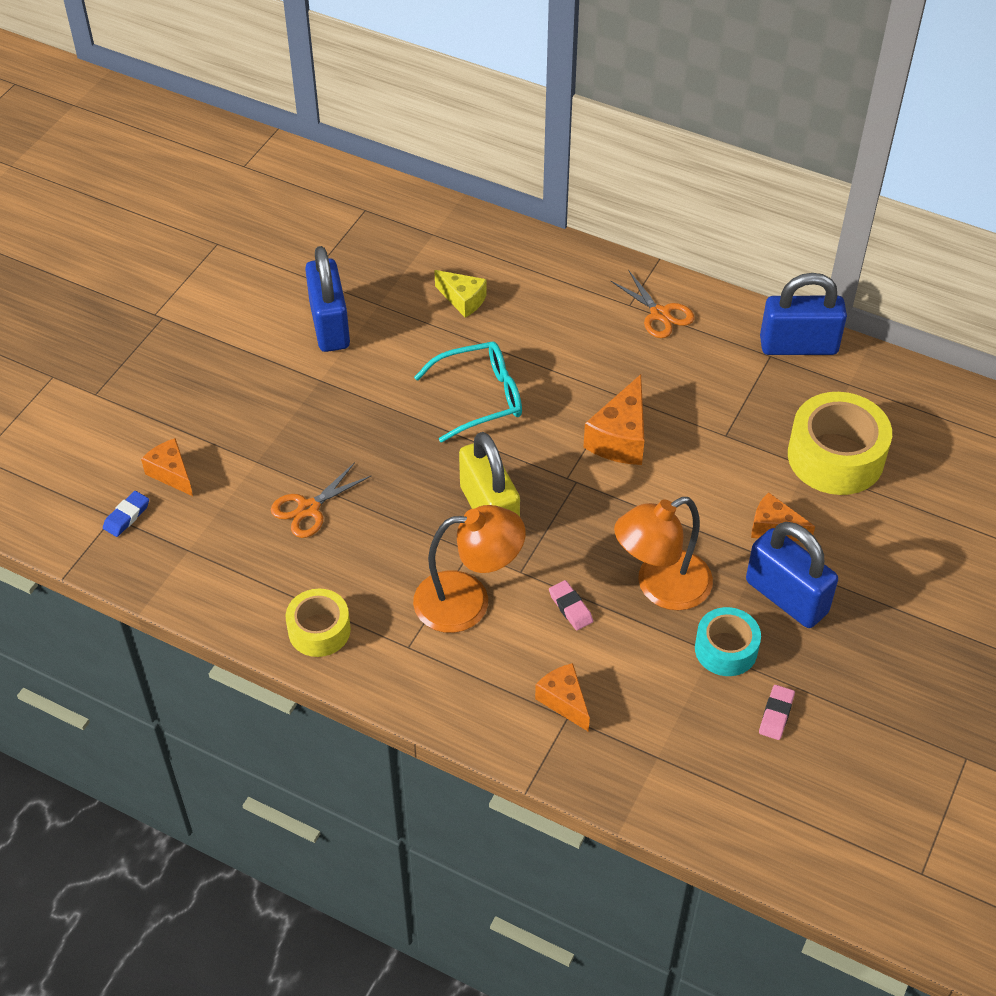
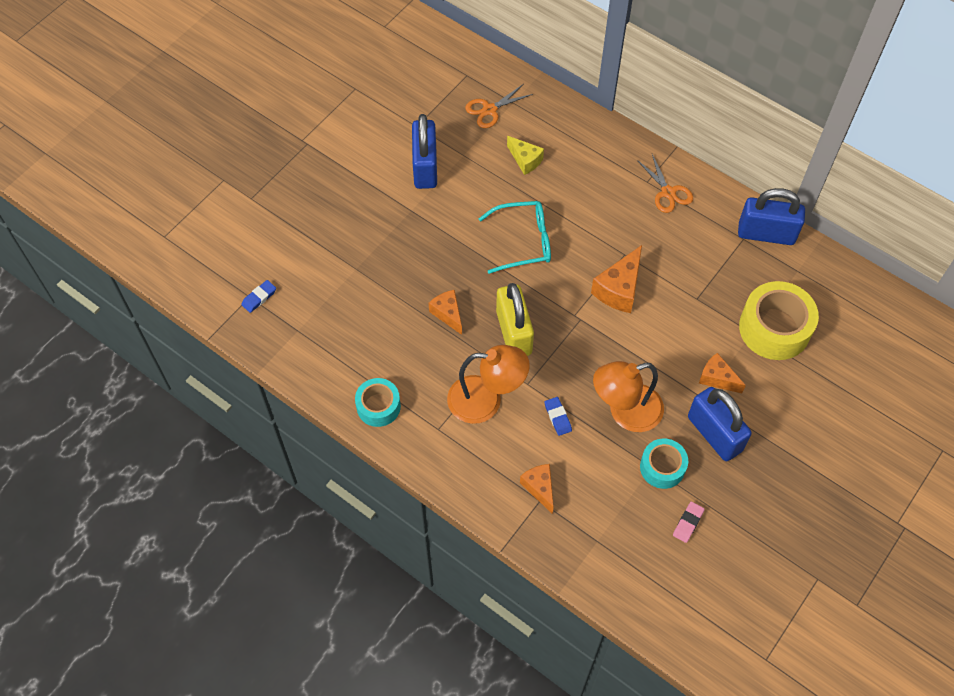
camera: 10 degrees right, 10 degrees up
(171, 473) = (295, 269): orange cheese -> orange cheese (448, 314)
(308, 508) = (386, 311): orange scissors -> orange scissors (489, 110)
(319, 630) = (378, 406): yellow tape -> turquoise tape
(570, 607) = (557, 417): pink eraser -> blue eraser

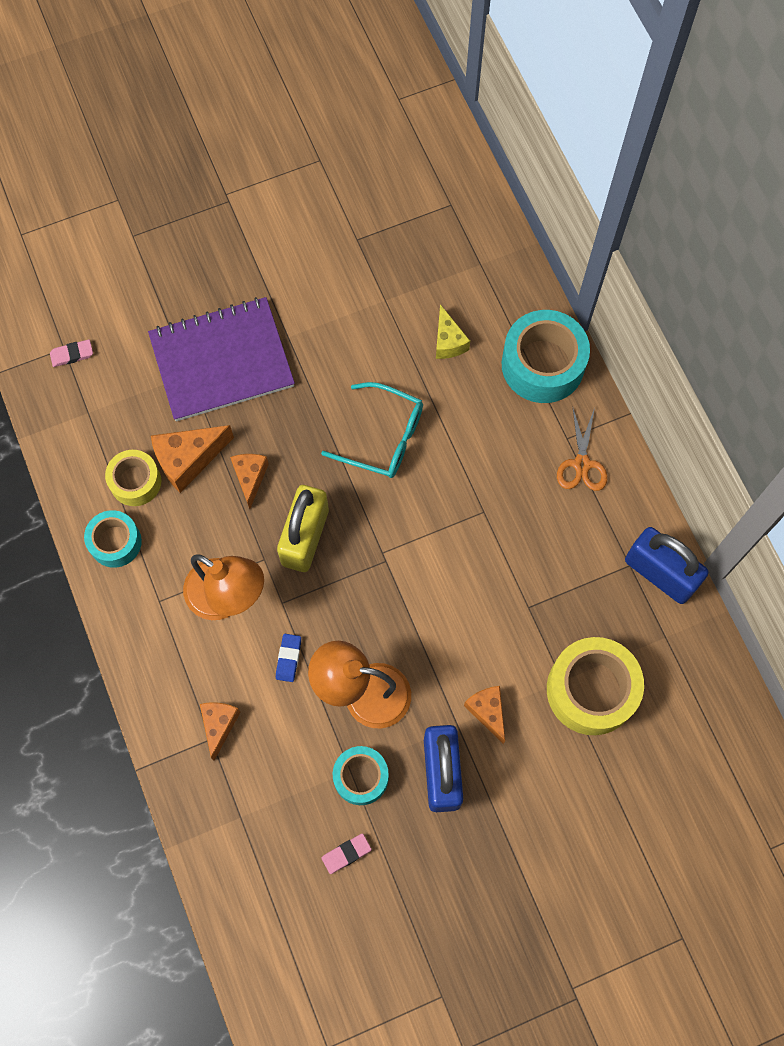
camera: 30 degrees right, 10 degrees up
(259, 298) = (72, 355): blue eraser -> pink eraser
(365, 358) = (135, 482): none -> yellow tape
(374, 248) = (222, 361): none -> purple notebook
(425, 167) = (335, 293): blue padlock -> none
(489, 110) = (448, 260): orange scissors -> none
(599, 144) = (542, 364): none -> turquoise tape
(619, 289) = (450, 549): orange cheese -> orange cheese (188, 460)

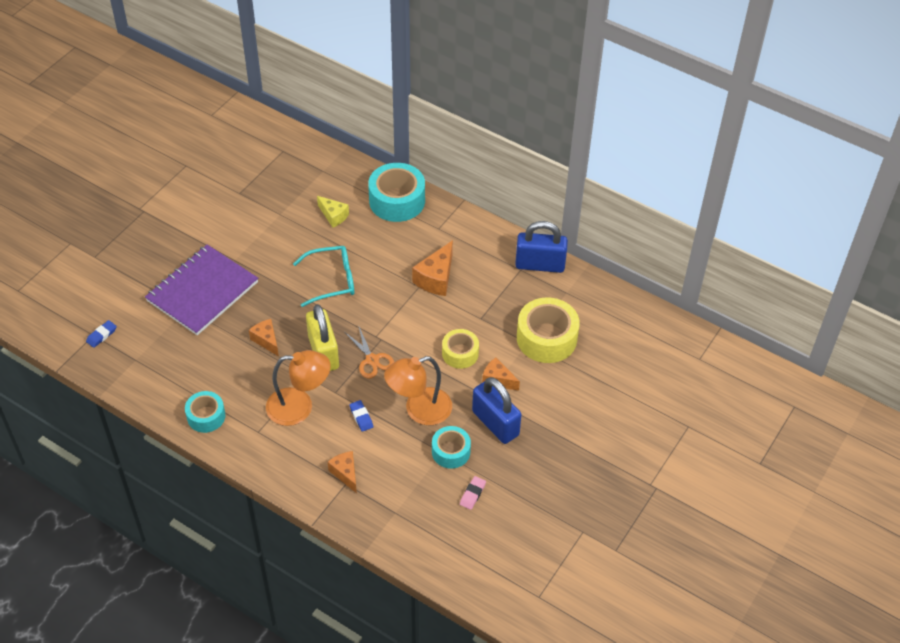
camera: 35 degrees left, 20 degrees down
(72, 355) = (101, 335): pink eraser -> blue eraser
(135, 482) = (195, 379): yellow tape -> yellow tape (460, 353)
(188, 460) = (220, 351): orange cheese -> orange cheese (436, 278)
(581, 464) = (456, 236): orange scissors -> orange scissors (372, 360)

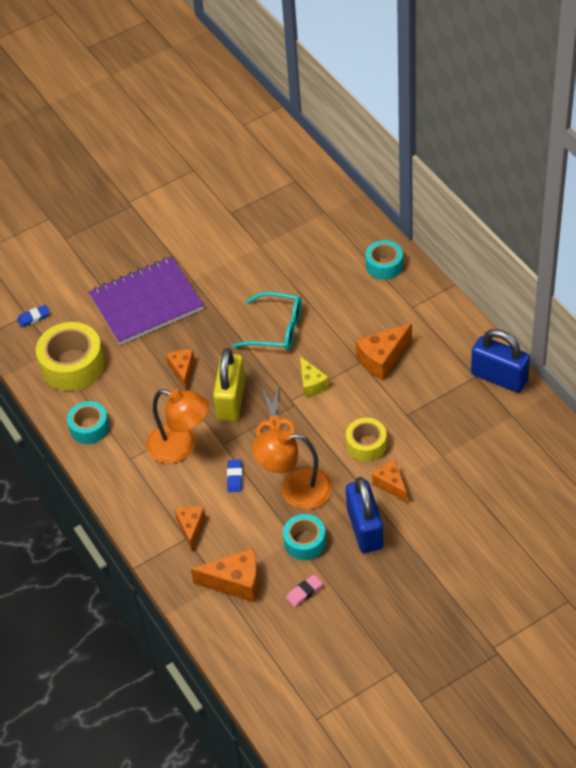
camera: 30 degrees right, 0 degrees up
(333, 216) = (311, 263): yellow cheese -> yellow cheese (311, 384)
(397, 201) = (384, 265): turquoise tape -> turquoise tape, size x0.60
(409, 506) = (235, 582): none -> orange cheese
(546, 338) = (465, 458): yellow tape -> yellow tape (72, 365)

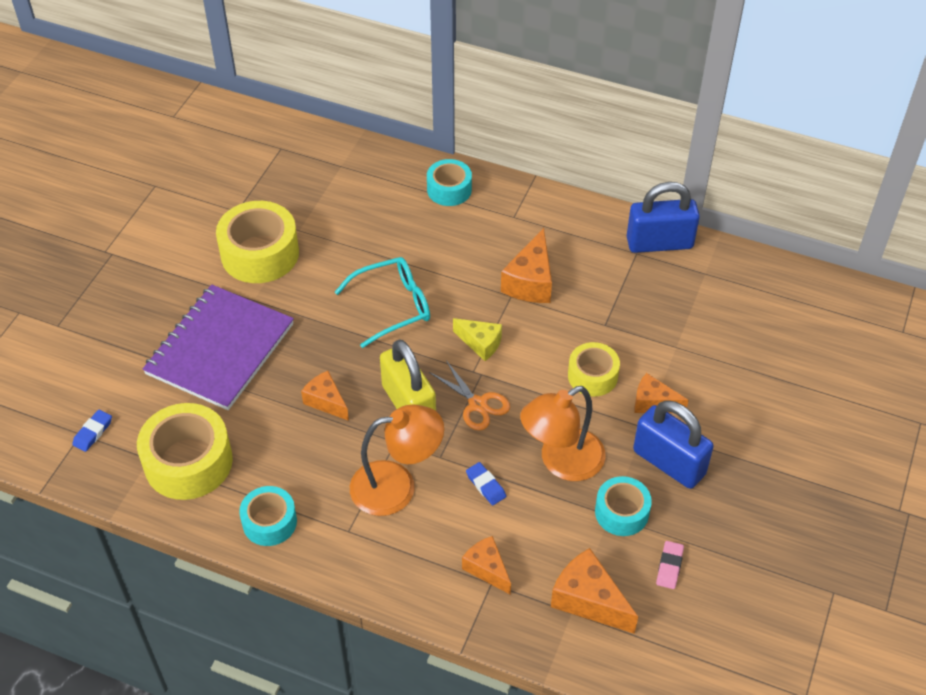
camera: 40 degrees left, 0 degrees up
(221, 250) = (260, 253): none -> yellow tape
(235, 582) = (588, 600): orange cheese -> orange cheese turned 105 degrees counterclockwise

